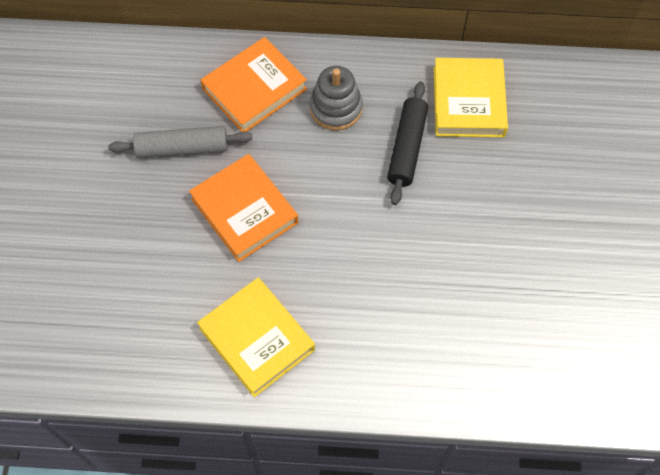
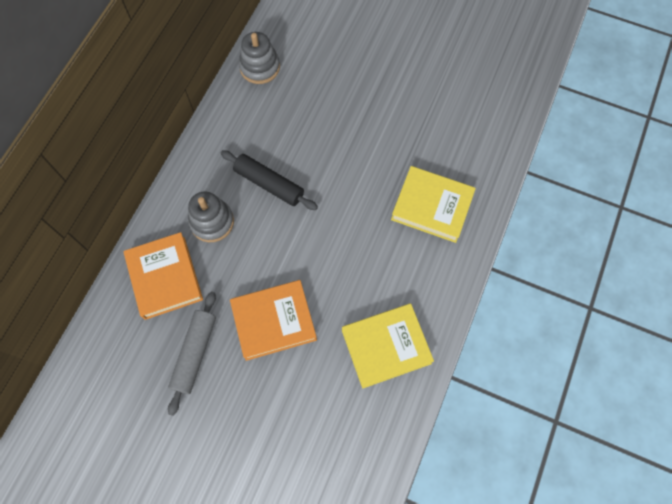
camera: 70 degrees left, 5 degrees up
(468, 102) = (249, 128): yellow book -> yellow book (432, 206)
(555, 83) = (260, 67): none -> grey stacking toy

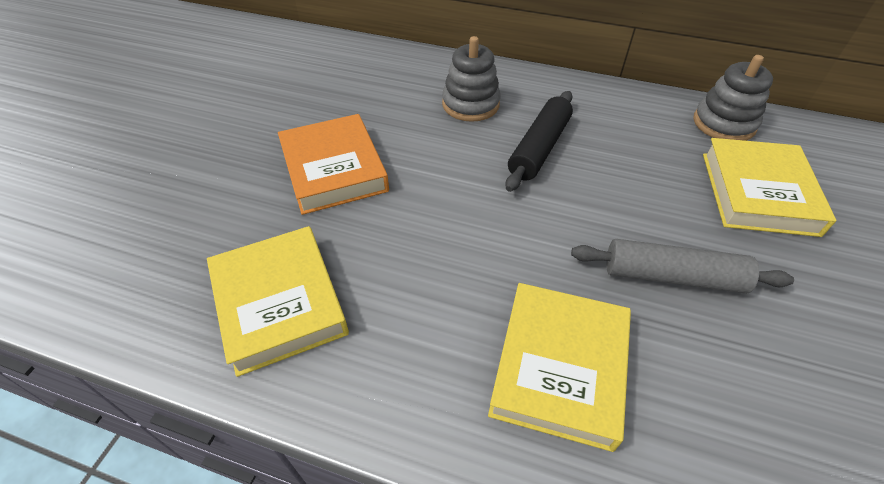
camera: 85 degrees right, 20 degrees down
(165, 277) = (393, 78): orange book -> none
(195, 353) = (298, 108): grey rolling pin -> grey rolling pin (672, 276)
(325, 75) = (758, 193): none -> yellow book

